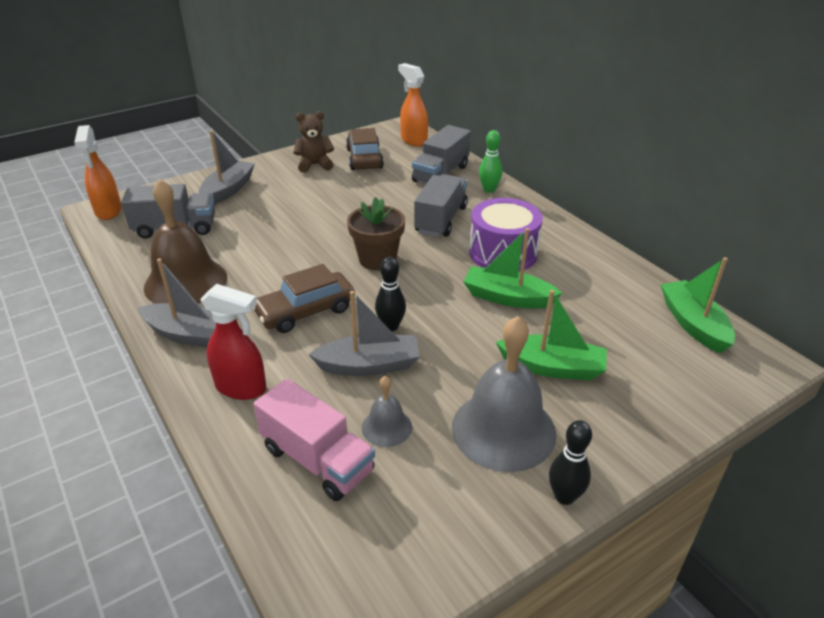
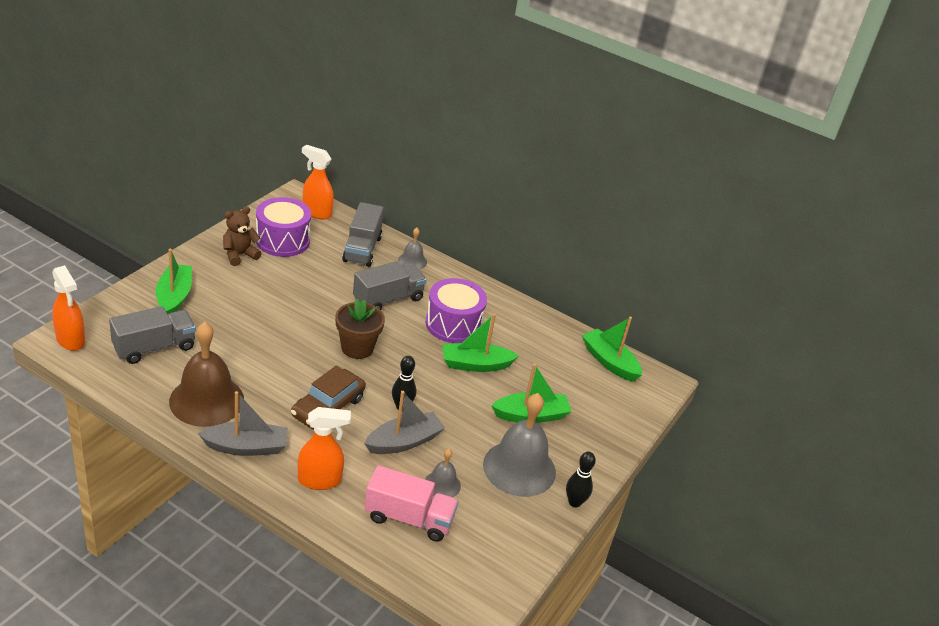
camera: 30 degrees left, 0 degrees up
(228, 190) = (174, 297): grey boat -> green boat
(241, 388) = (320, 480): red spray bottle -> orange spray bottle
(364, 158) = (282, 240): brown car -> purple drum
(441, 220) = (388, 299): grey truck -> grey truck turned 60 degrees clockwise
(489, 189) = (412, 261): green bowling pin -> grey bell

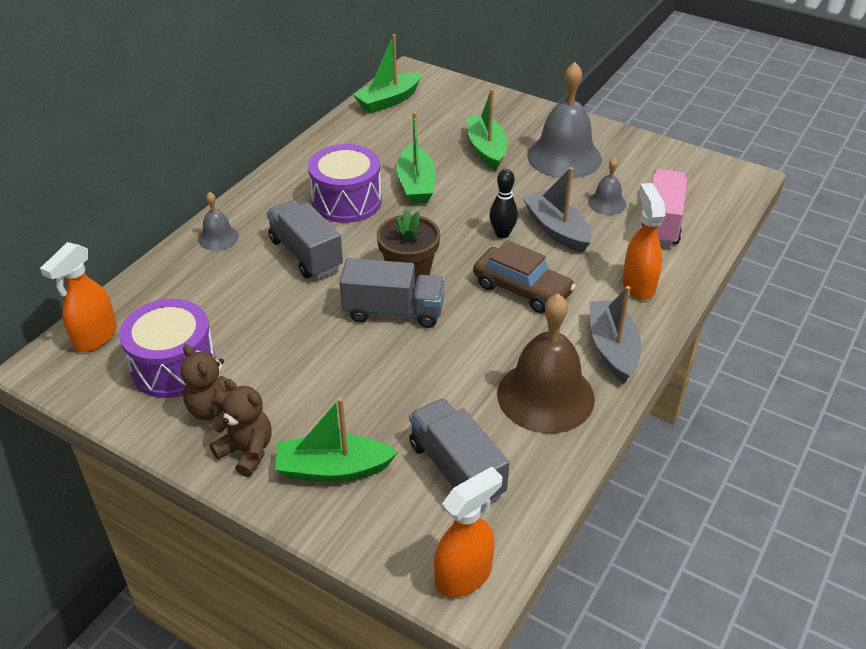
camera: 85 degrees left, 5 degrees up
(201, 265) = (247, 451): none -> brown teddy bear
(362, 249) = (193, 284): grey truck -> grey truck (393, 311)
(574, 502) = (595, 127): black bowling pin -> none

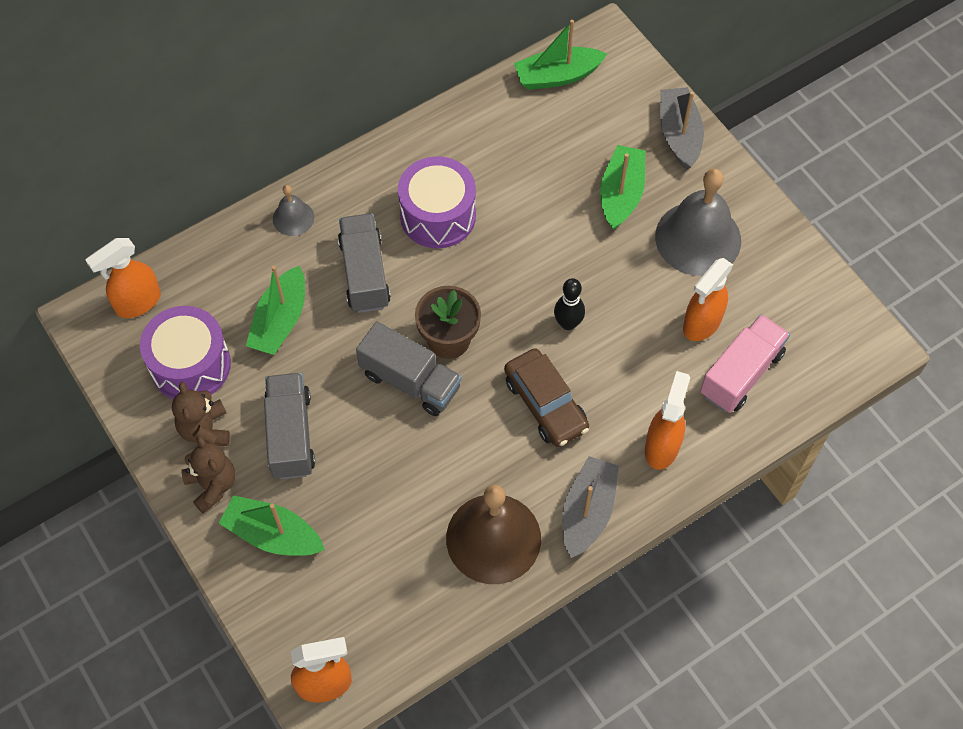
camera: 25 degrees right, 20 degrees up
(416, 184) = (519, 219): green boat -> green boat (280, 321)
(456, 469) = (373, 580): grey truck -> grey truck (291, 435)
(556, 230) = (626, 340): grey boat -> grey boat (679, 134)
(607, 203) = (701, 324): grey bell -> orange spray bottle

